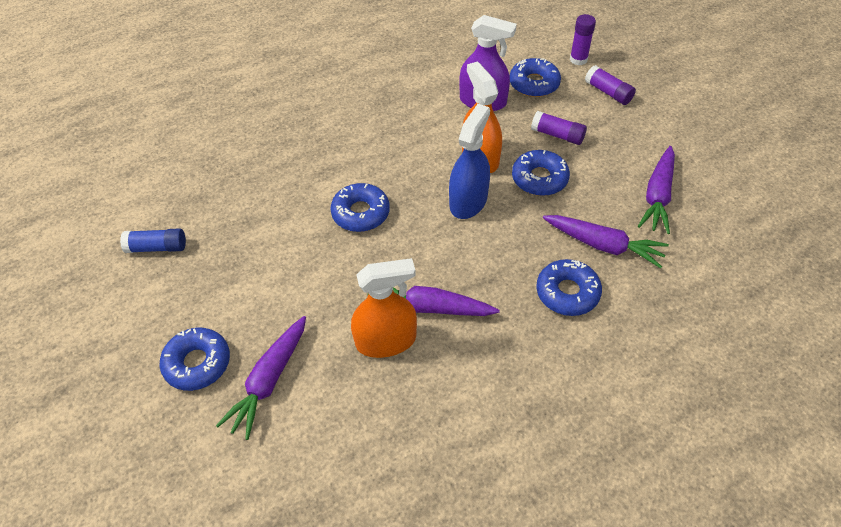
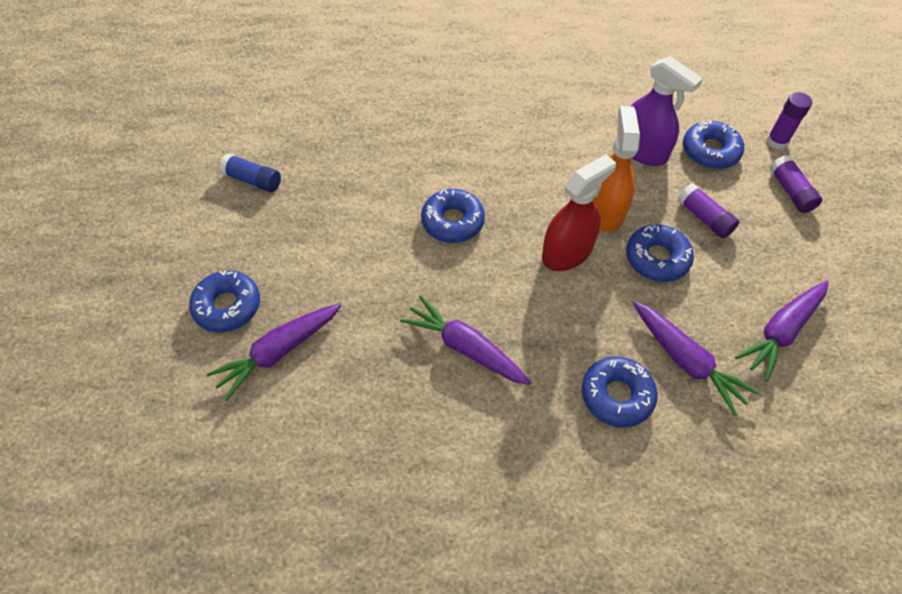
camera: 25 degrees right, 5 degrees up
(386, 341) = (405, 362): orange spray bottle -> none
(468, 201) = (567, 252): blue spray bottle -> red spray bottle

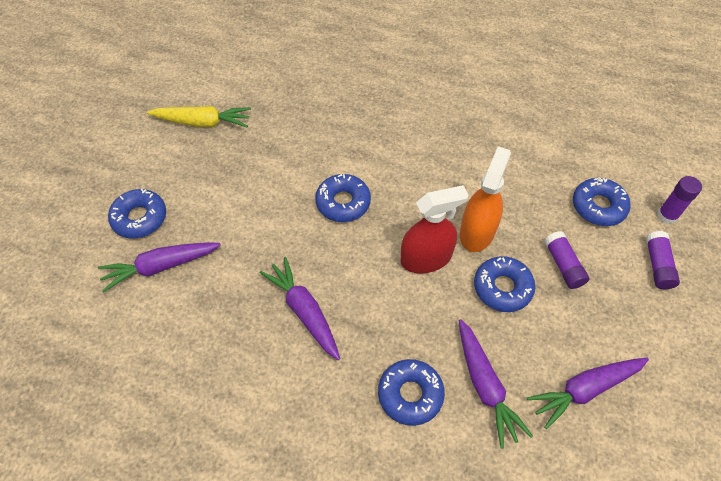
camera: 20 degrees right, 0 degrees up
(253, 180) = (203, 122): blue glue stick -> yellow carrot
(642, 151) = (536, 188): purple spray bottle -> none

